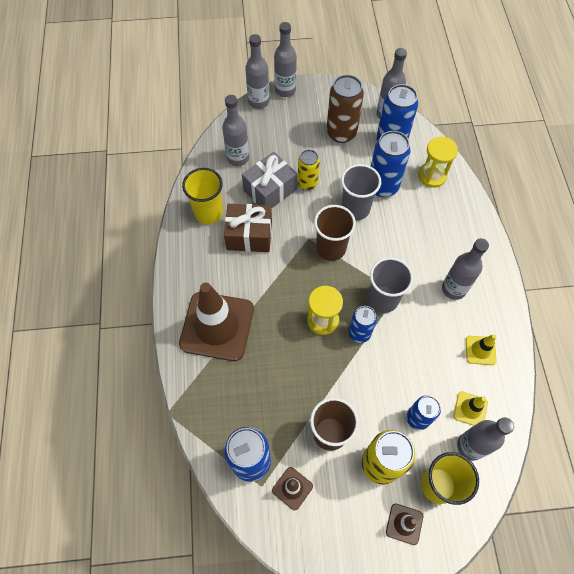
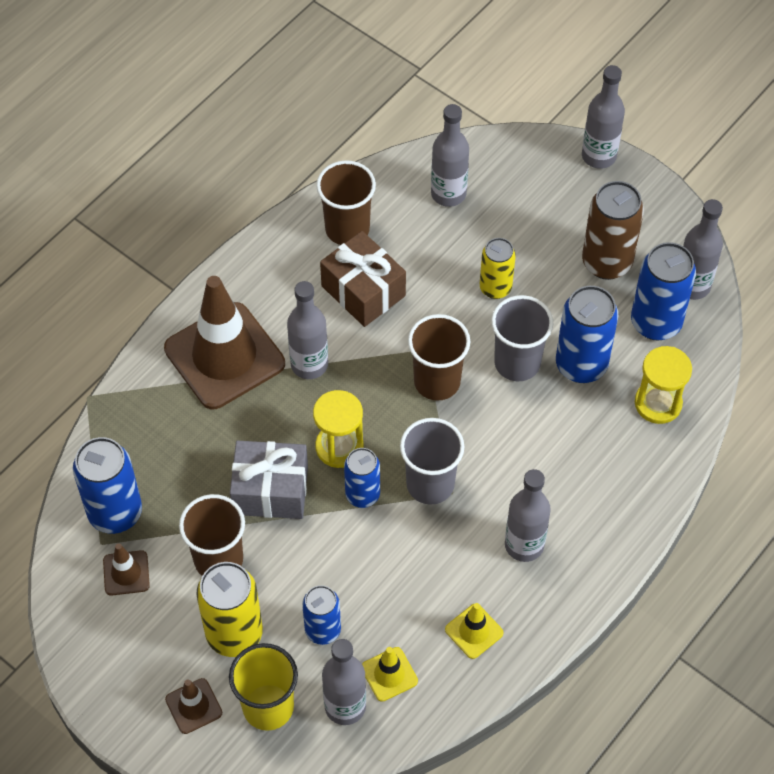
camera: 45 degrees right, 5 degrees down
(208, 212) = (347, 229): yellow cup -> brown cup
(258, 102) = (549, 145): grey bottle -> grey bottle (309, 364)
(270, 190) = (443, 260): grey gift -> grey gift (270, 490)

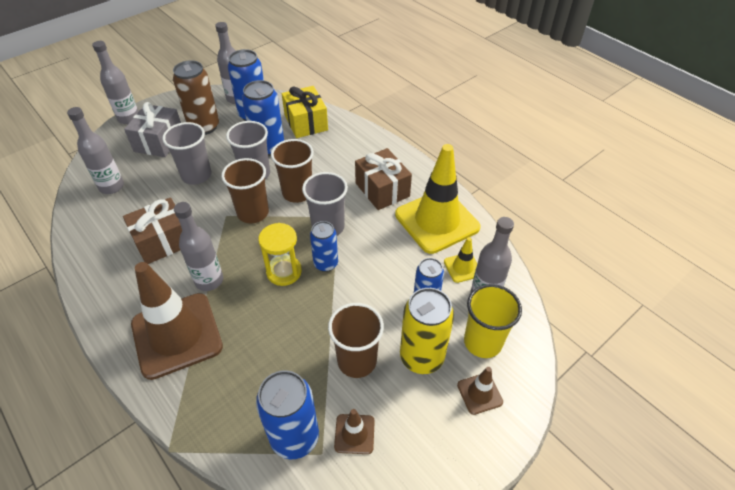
camera: 80 degrees left, 10 degrees down
(270, 490) = (306, 318): grey gift -> grey gift (159, 141)
(347, 229) = (106, 243): brown cup -> brown cup (297, 193)
(474, 631) = (437, 221): yellow traffic cone -> yellow traffic cone, size x2.29
(495, 288) = (196, 175): yellow can -> grey cup
(524, 545) = (382, 190): grey bottle -> brown gift
(658, 403) = (306, 123): yellow hourglass -> yellow gift

